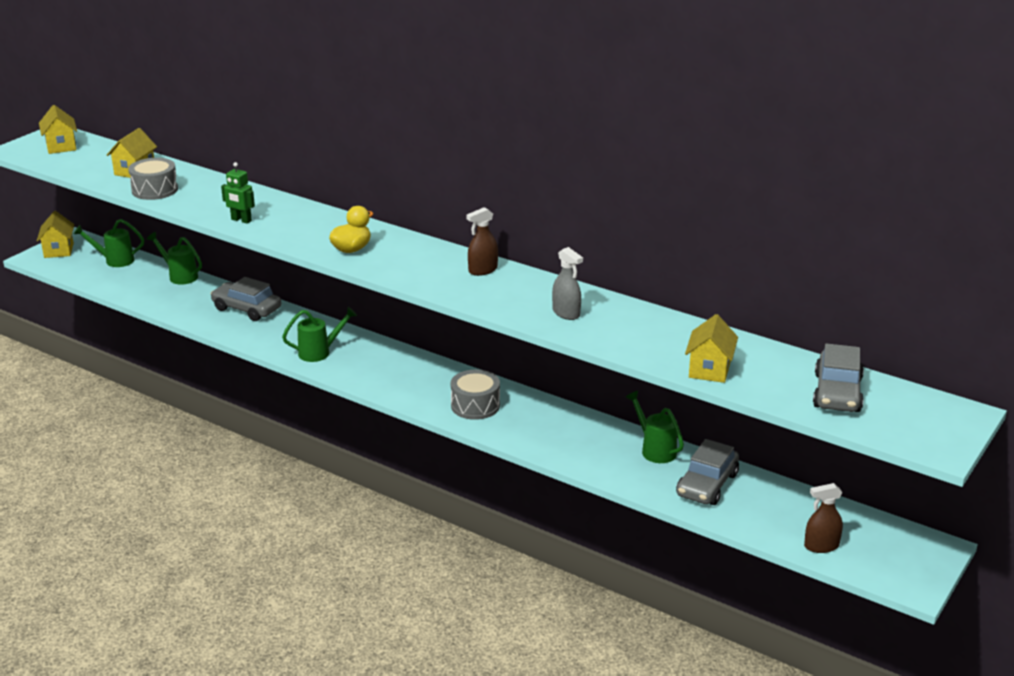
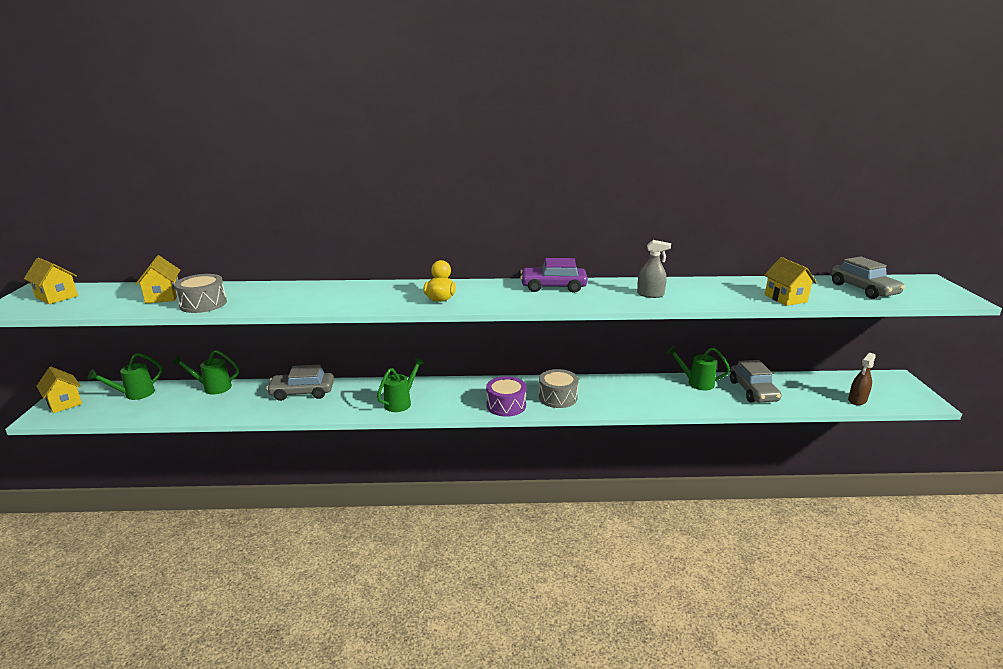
camera: 35 degrees left, 5 degrees down
(241, 220) = (318, 304): green robot -> none
(412, 393) = (506, 405): none -> purple drum
(483, 270) = (553, 287): brown spray bottle -> purple car

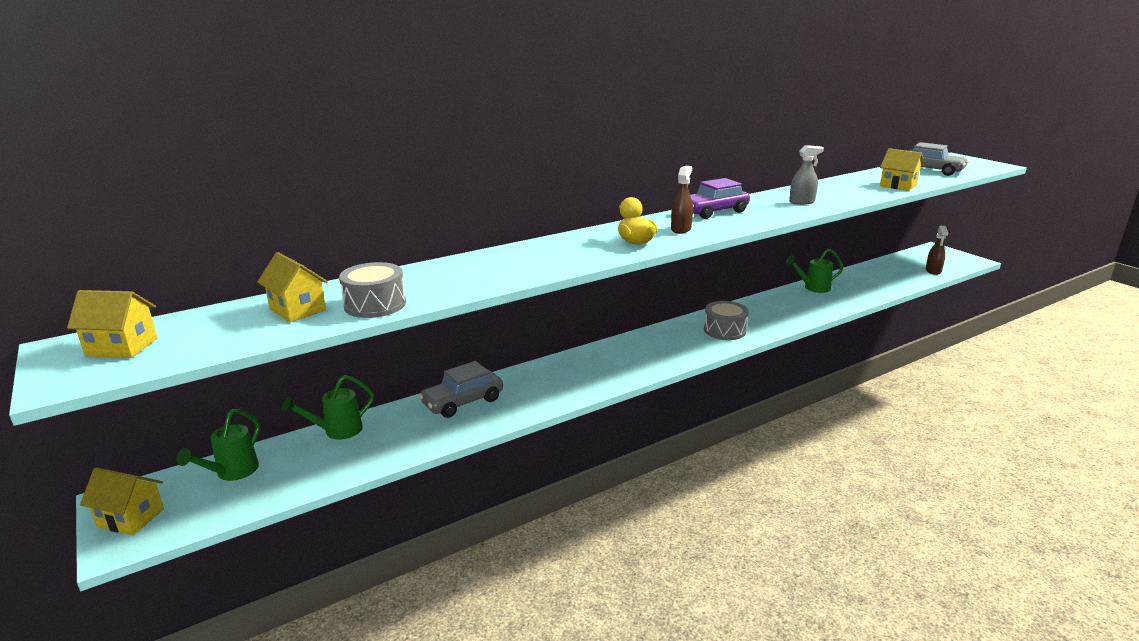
camera: 30 degrees left, 0 degrees up
(401, 402) = (587, 378): green watering can -> none
(496, 296) = (681, 229): none -> brown spray bottle
(506, 405) = (691, 350): purple drum -> none
(753, 391) = (860, 283): grey car -> none

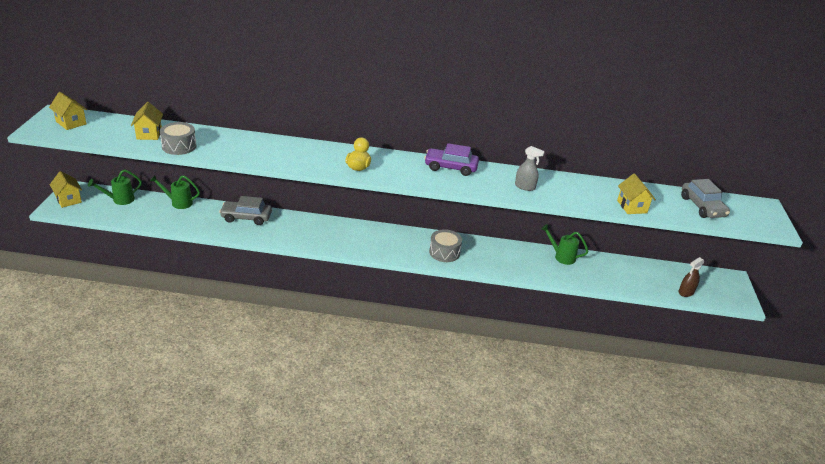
camera: 35 degrees right, 10 degrees up
(681, 229) = (402, 170): brown spray bottle -> none

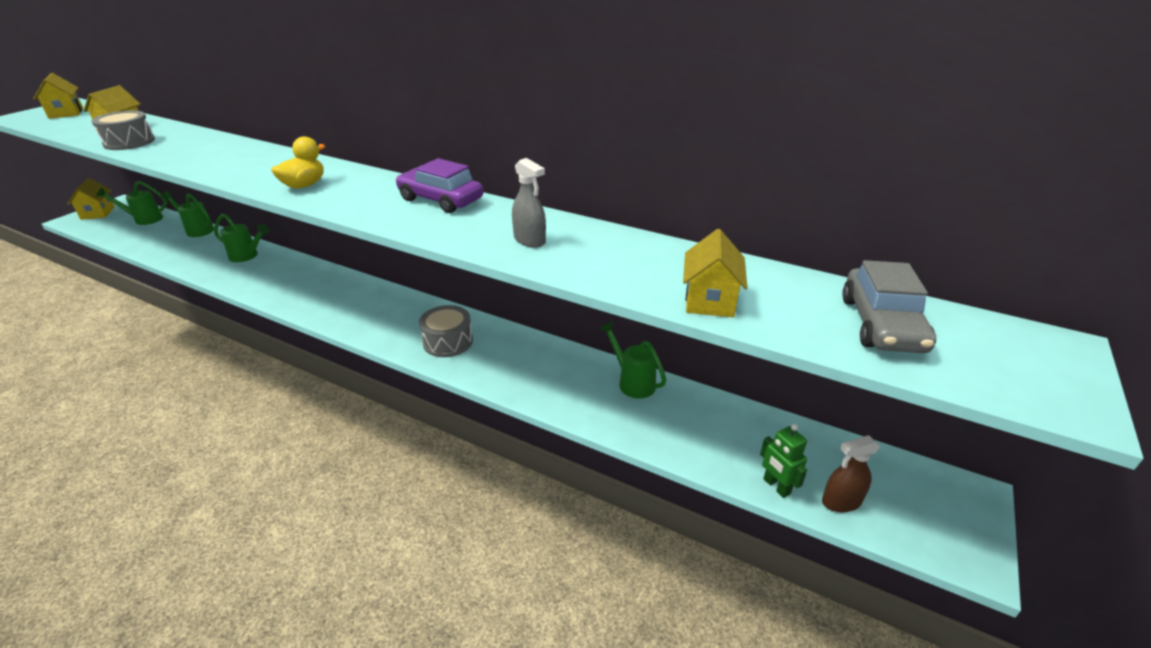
camera: 25 degrees right, 0 degrees up
(246, 217) = (247, 256): grey car -> green watering can
(657, 292) = (776, 486): none -> green robot

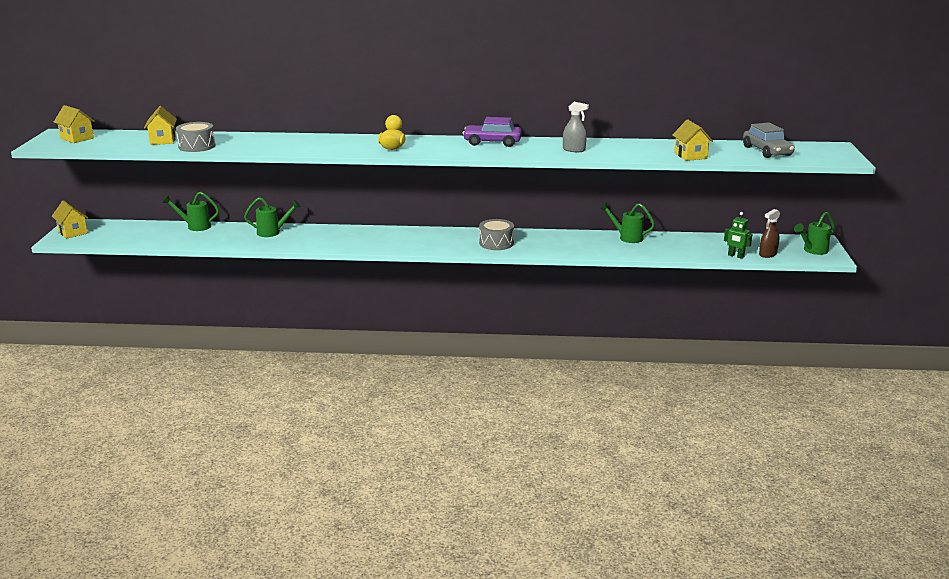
camera: 25 degrees left, 10 degrees down
(144, 219) = (129, 229): green watering can -> green watering can (813, 251)

